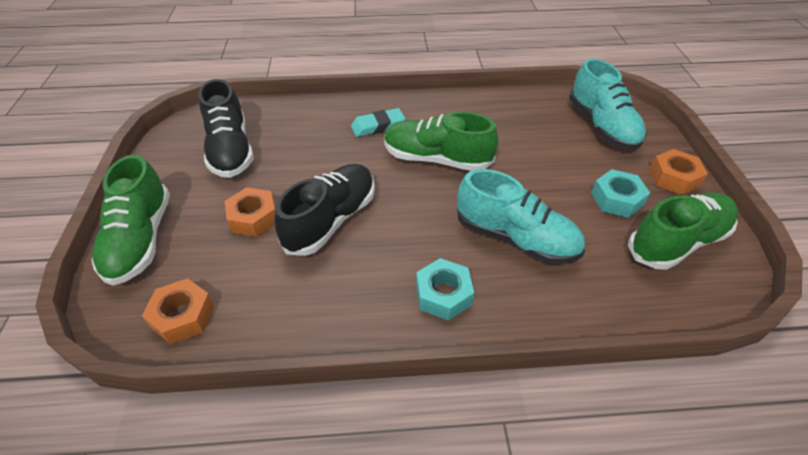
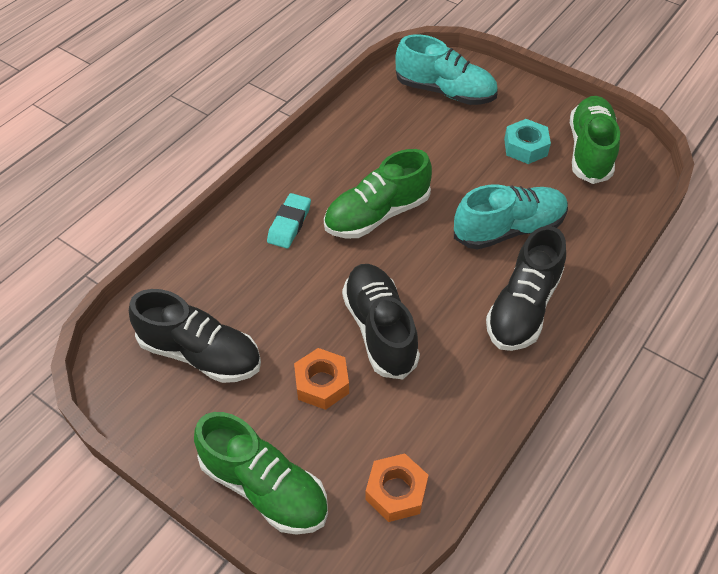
camera: 50 degrees left, 5 degrees up
(443, 294) = (523, 307): turquoise nut -> black shoe
(674, 178) = (535, 102): orange nut -> none

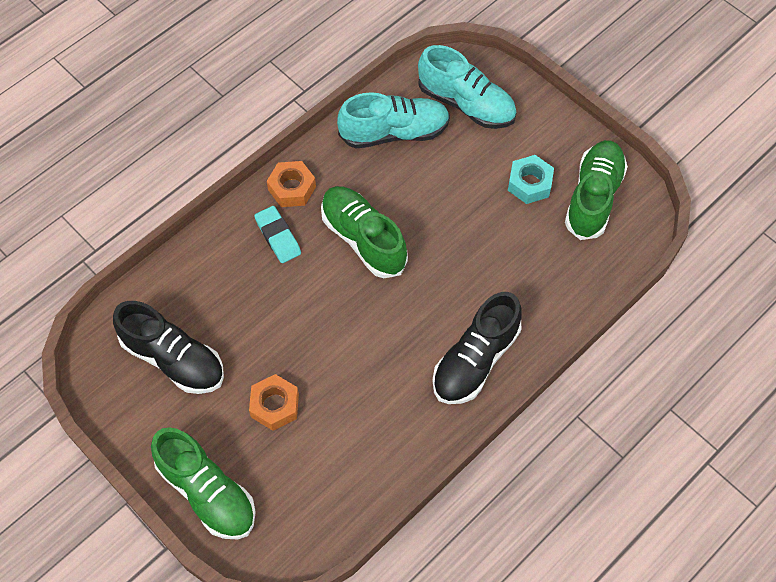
camera: 10 degrees right, 10 degrees up
(289, 224) = (278, 237): turquoise eraser -> turquoise eraser turned 60 degrees counterclockwise
(377, 214) = (363, 239): green shoe -> green shoe turned 75 degrees clockwise
(380, 329) = (338, 361): black shoe -> none
(396, 491) = (317, 515): orange nut -> orange nut (292, 188)
(508, 229) = (485, 275): turquoise shoe -> turquoise shoe (394, 132)

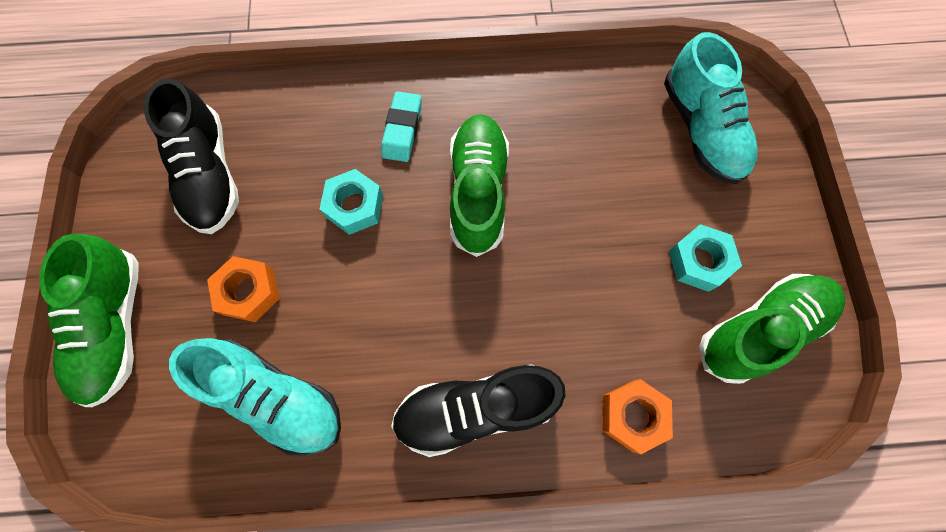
camera: 40 degrees right, 10 degrees up
(292, 188) = (456, 93): orange nut -> orange nut (632, 415)
(292, 305) = (354, 206): none -> turquoise nut
(394, 132) = (601, 108): turquoise shoe -> turquoise shoe (275, 397)

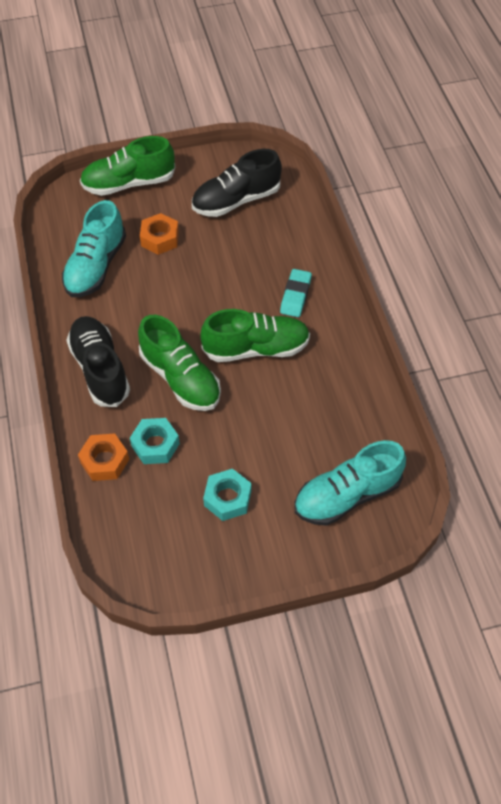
camera: 80 degrees right, 15 degrees down
(354, 206) = (229, 280): turquoise nut -> turquoise nut (155, 445)
(402, 130) = (295, 295): turquoise eraser -> turquoise eraser turned 75 degrees counterclockwise
(759, 330) = (178, 543): green shoe -> green shoe (180, 378)

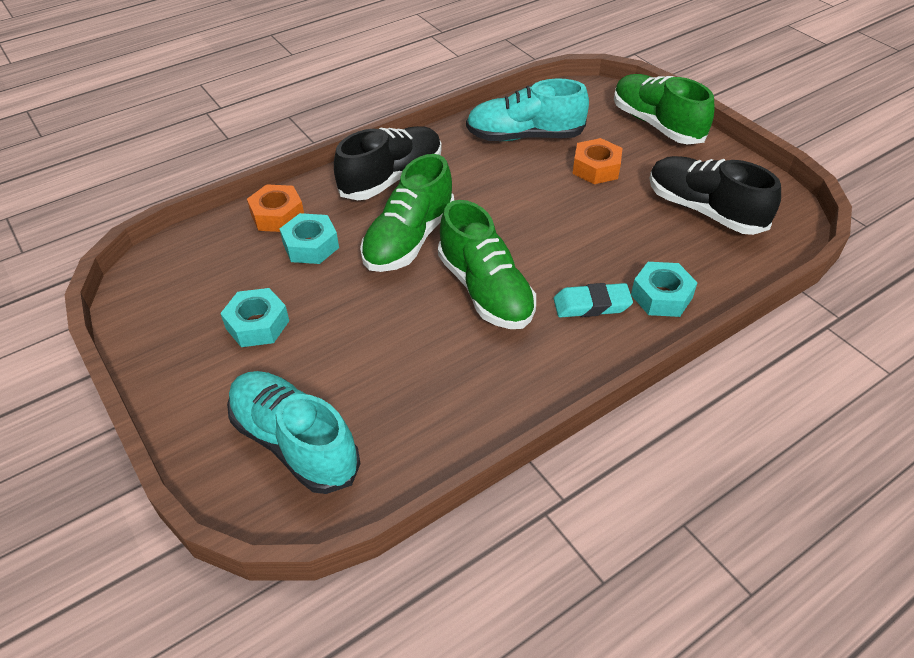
camera: 70 degrees right, 10 degrees down
(304, 257) = (661, 296): none -> turquoise nut

